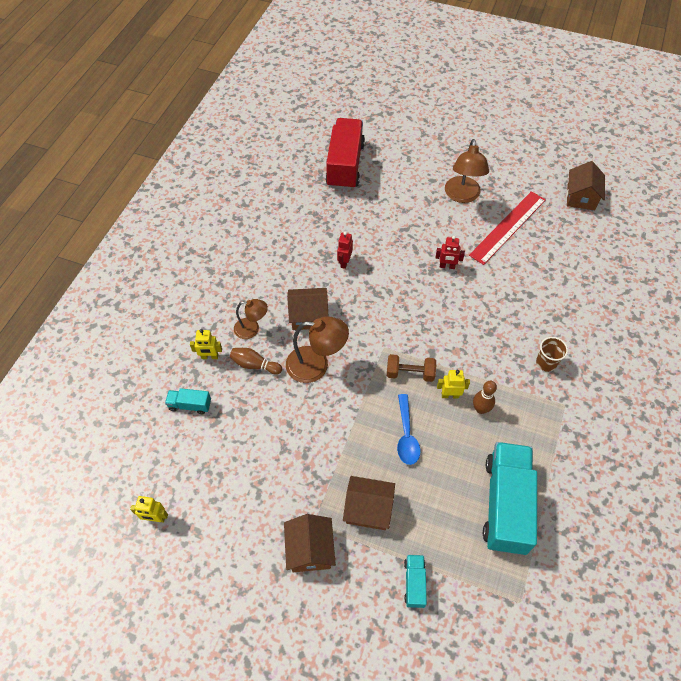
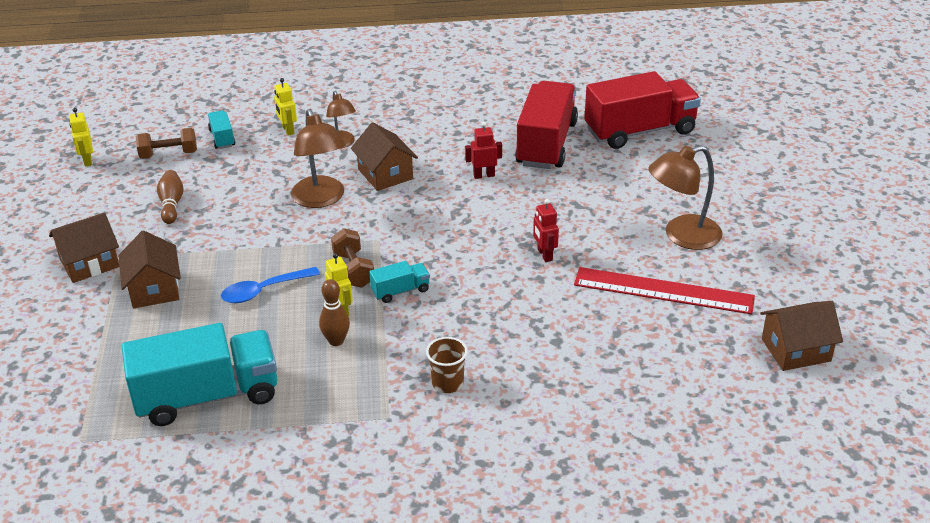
camera: 65 degrees right, 20 degrees down
(188, 451) = (169, 154): none -> brown dumbbell
(255, 365) = (295, 160): brown bowling pin -> brown bowling pin (171, 204)
(329, 216) = (546, 144): none -> red truck
(414, 583) = (76, 348): turquoise truck -> turquoise truck (400, 291)

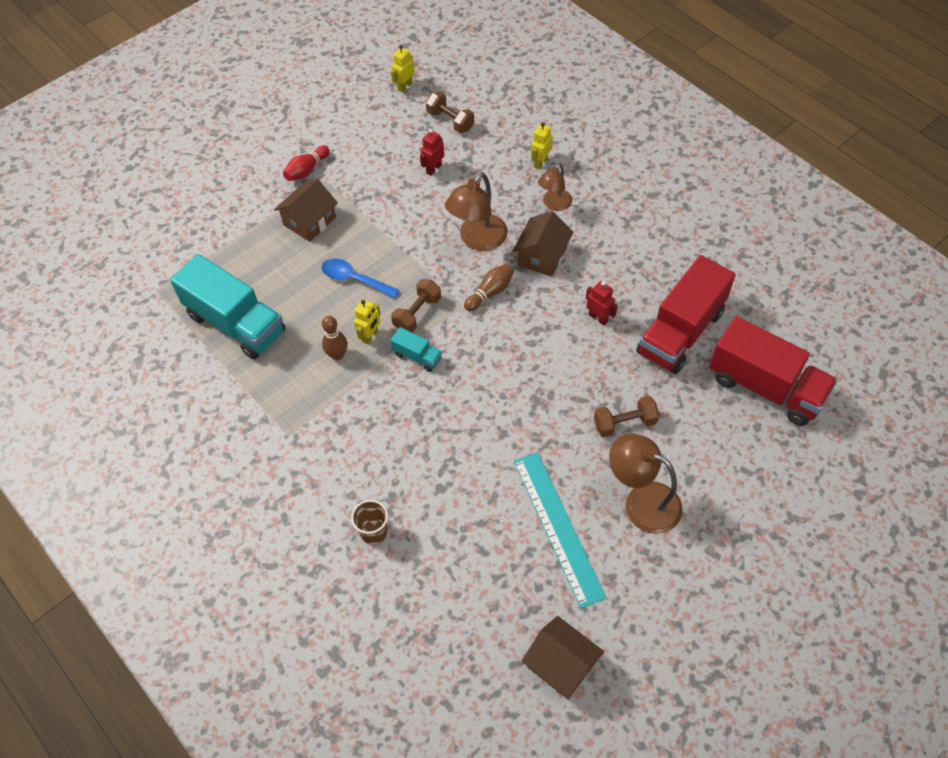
camera: 55 degrees right, 20 degrees up
(89, 263) = (307, 170): brown house -> red bowling pin
(171, 204) = (399, 164): brown bowling pin -> brown bowling pin (490, 292)
(222, 138) = (495, 134): turquoise truck -> none
(447, 383) = (345, 448): brown cup -> brown cup (374, 532)
(544, 255) = (534, 420): red robot -> red robot (433, 169)
(546, 144) = (680, 332): red truck -> red truck turned 150 degrees clockwise
(600, 210) = (624, 423): none -> brown dumbbell
(663, 290) = (558, 527): red ruler -> turquoise ruler

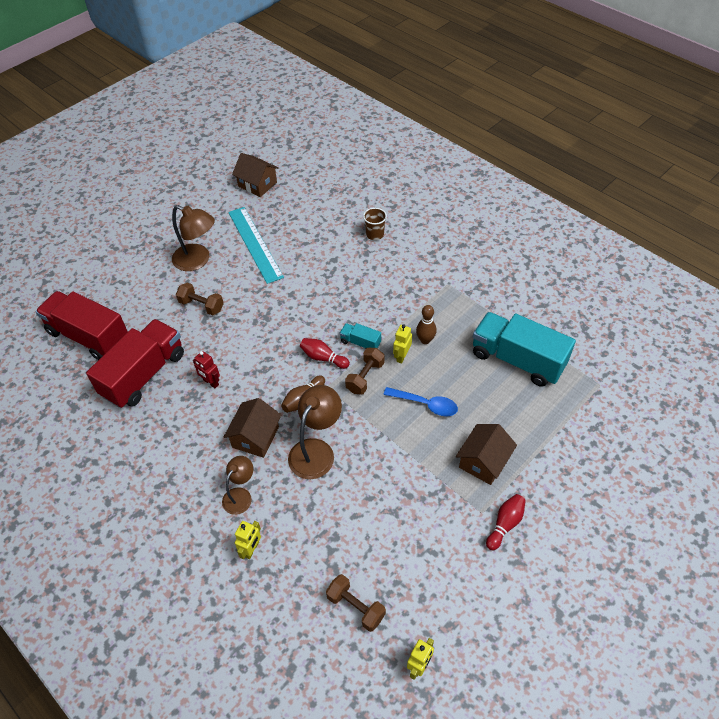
camera: 175 degrees right, 5 degrees down
(433, 169) = (368, 534): red robot -> none
(464, 340) = (323, 358): none -> red bowling pin
(624, 423) = (201, 305): brown dumbbell -> brown dumbbell turned 45 degrees clockwise

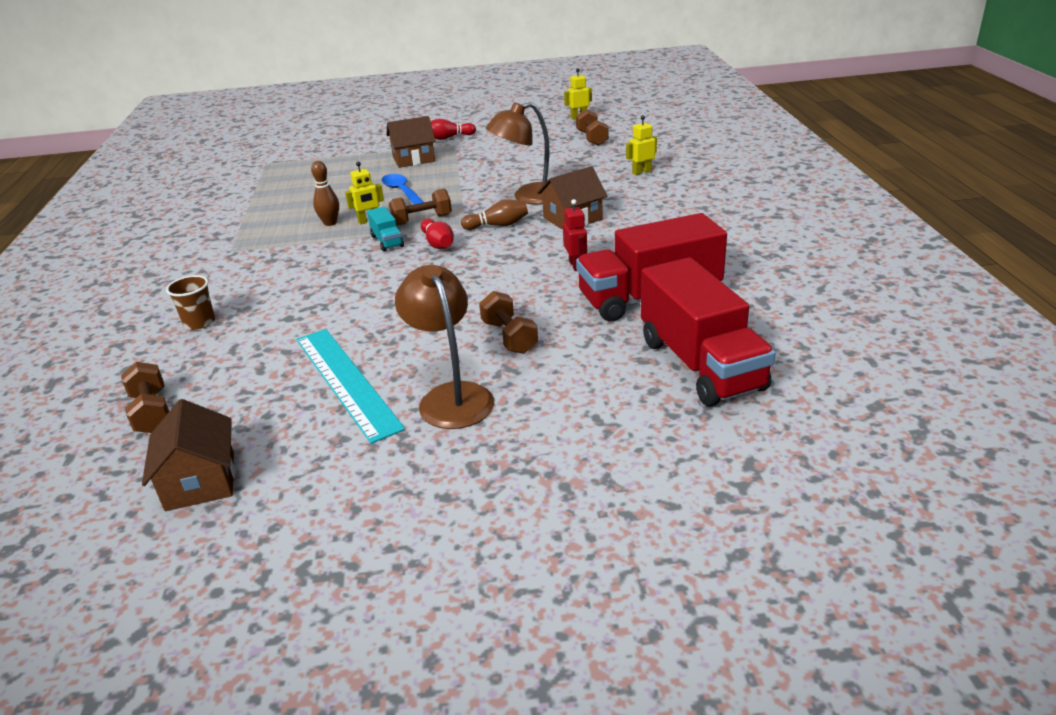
camera: 140 degrees left, 20 degrees down
(240, 495) = (623, 195): brown lamp -> none
(255, 244) = (346, 381): turquoise ruler -> turquoise ruler turned 45 degrees counterclockwise
(319, 192) = (152, 412): none -> brown dumbbell
(517, 360) = (288, 190): turquoise truck -> none

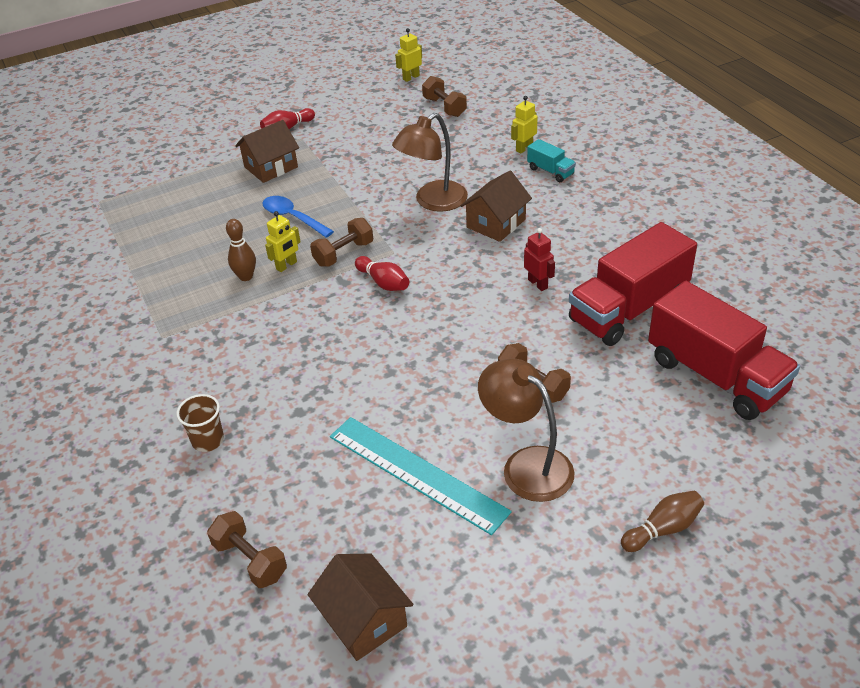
camera: 20 degrees left, 10 degrees up
(387, 241) = (327, 290): turquoise truck -> turquoise truck (550, 171)
(498, 225) = (428, 246): brown bowling pin -> brown bowling pin (663, 529)

